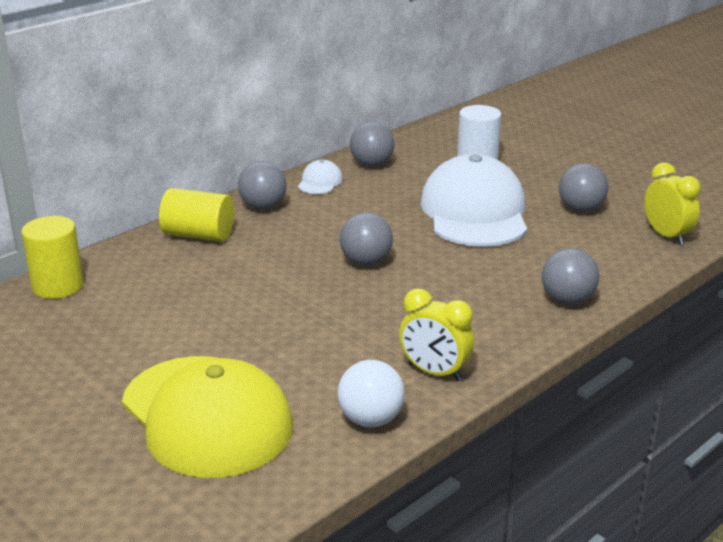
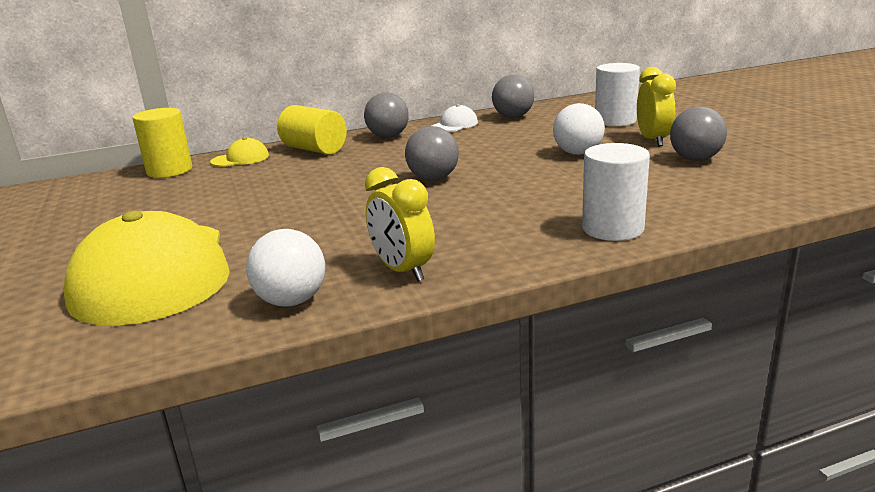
camera: 25 degrees right, 5 degrees down
(125, 258) = (240, 159): none -> yellow cap
(474, 212) = (577, 153): white cap -> white ball
(567, 300) = (612, 228): grey ball -> white cylinder
(666, 236) = (783, 187): yellow clock -> yellow clock (653, 140)

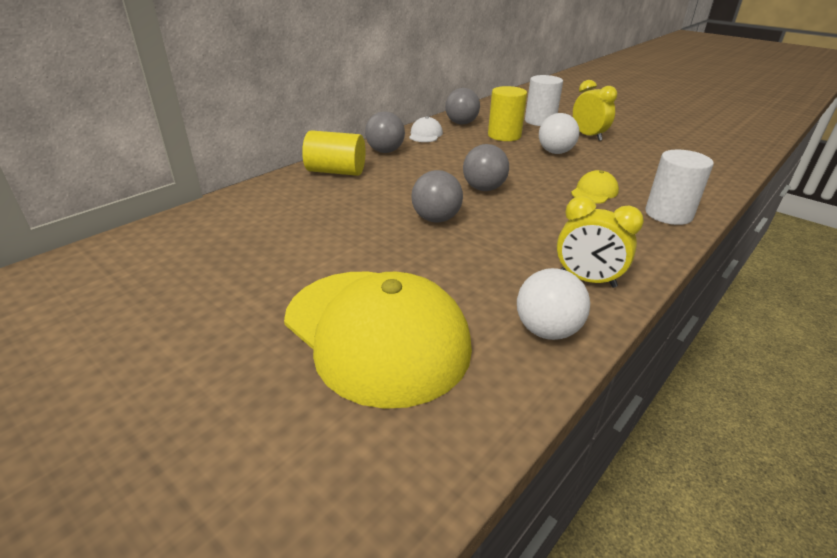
camera: 30 degrees left, 10 degrees up
(169, 170) = (214, 213): yellow cylinder -> yellow cylinder (504, 135)
(240, 159) = (275, 190): yellow cap -> yellow cap (594, 192)
(695, 159) = (635, 149): grey ball -> grey ball (436, 219)

